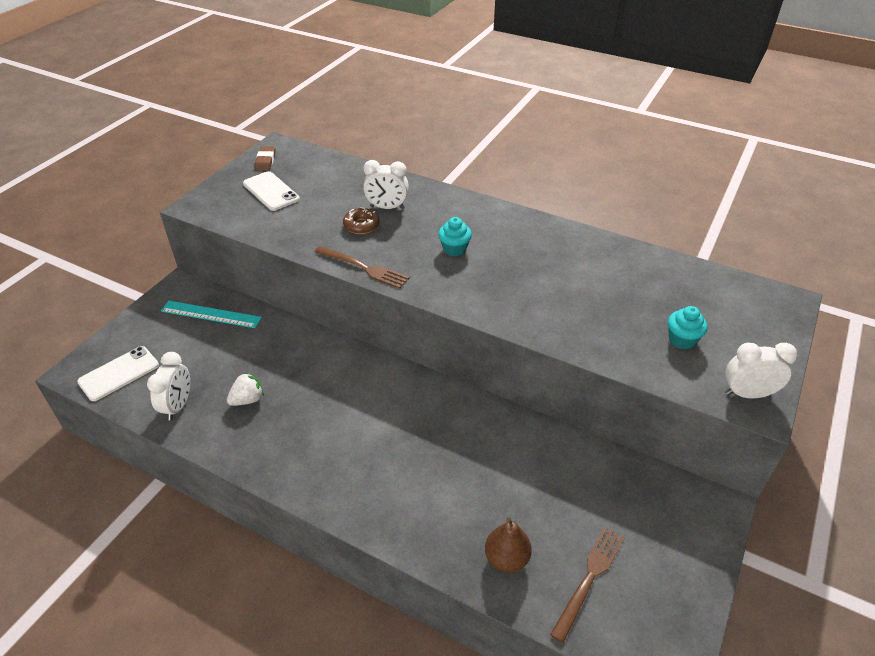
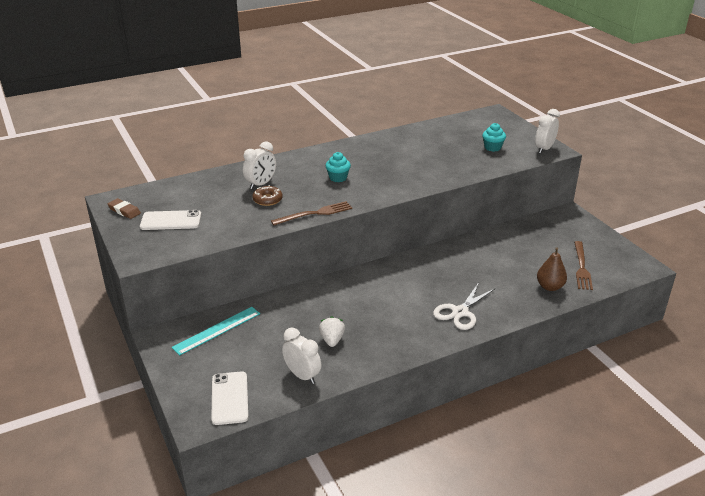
camera: 55 degrees left, 10 degrees down
(375, 485) = (460, 312): none -> white scissors
(589, 579) = (581, 267): brown fork -> brown fork turned 150 degrees counterclockwise

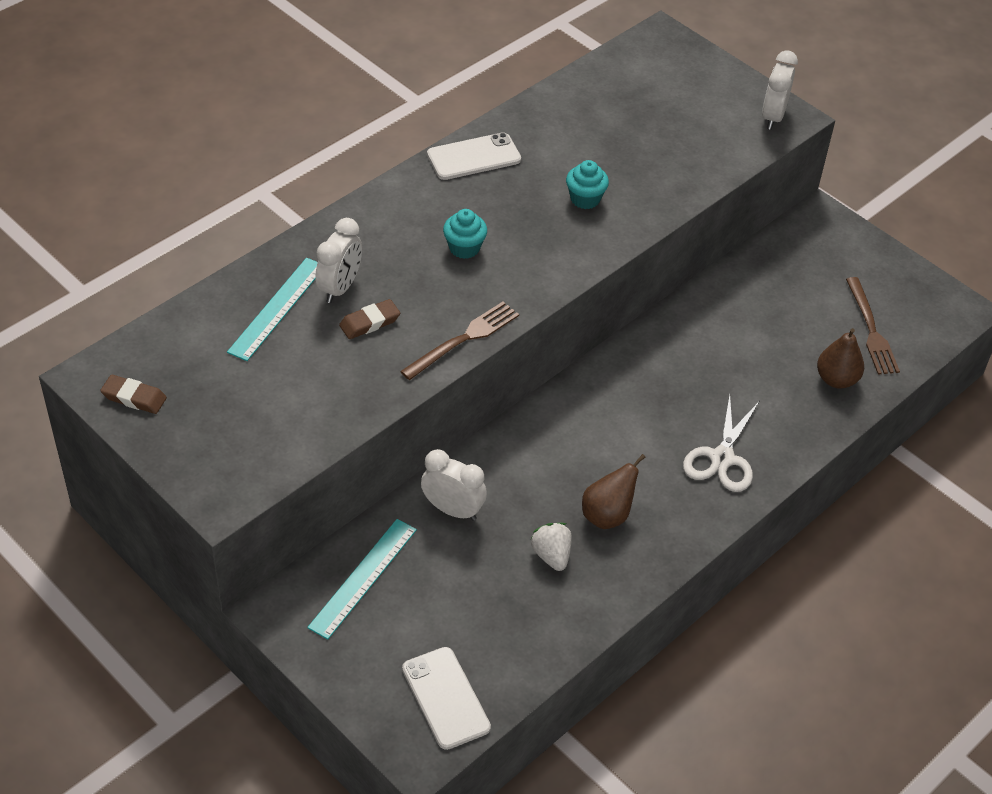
camera: 20 degrees left, 15 degrees up
(171, 221) = (229, 404): white phone -> white phone (474, 157)
(222, 187) = (277, 308): none -> turquoise ruler
(267, 200) = (369, 322): brown donut -> brown eraser
(302, 375) = (535, 631): white clock -> white clock (453, 510)
(376, 327) = (607, 515): none -> brown pear
(492, 148) = (689, 128): turquoise cupcake -> turquoise cupcake (585, 199)

